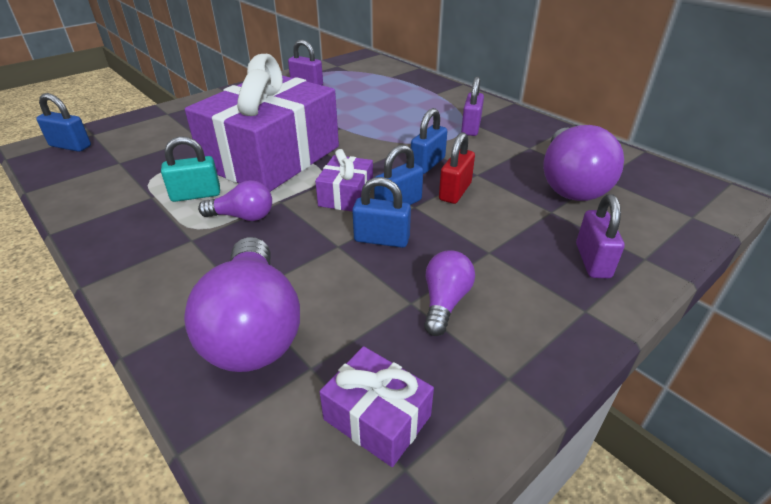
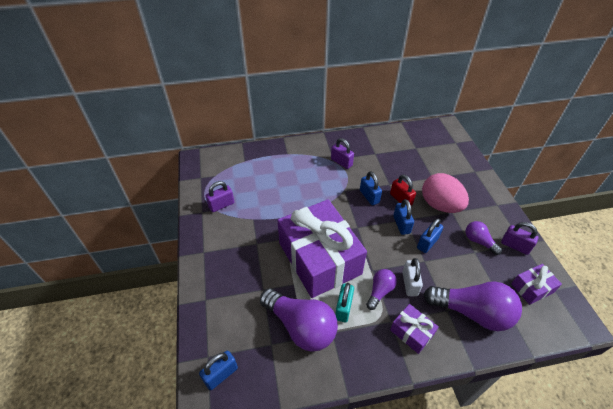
camera: 60 degrees left, 10 degrees up
(276, 240) = (409, 284): none -> white padlock
(346, 195) = (382, 240): purple gift -> purple gift (411, 332)
(489, 234) = (440, 205): none -> pink egg
(570, 183) = (415, 159): purple light bulb -> purple light bulb (301, 326)
(592, 261) = (471, 186): purple padlock -> purple padlock (515, 246)

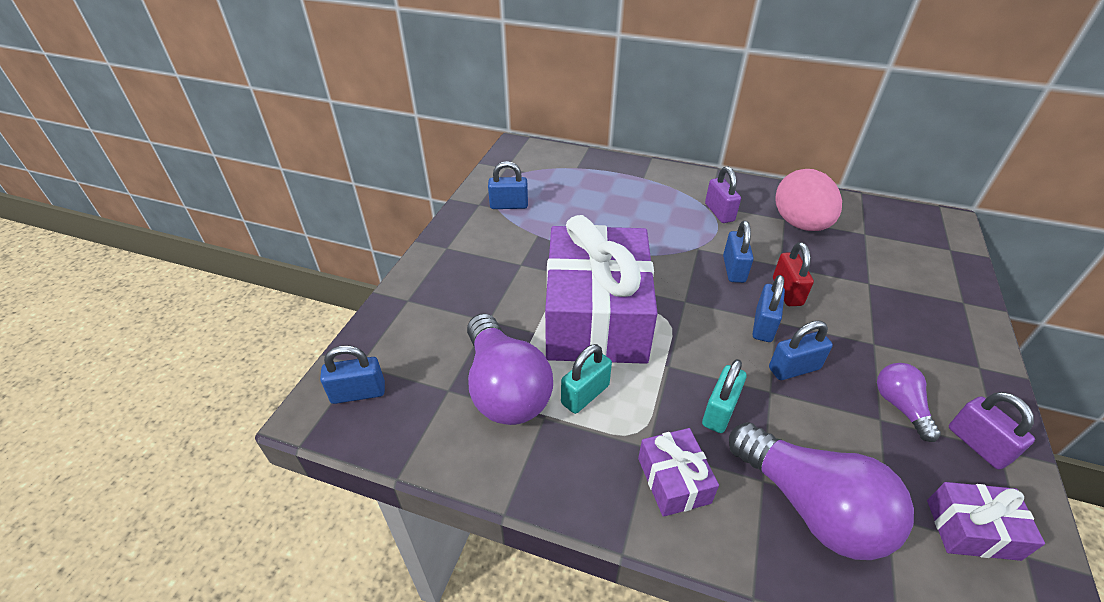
camera: 30 degrees right, 5 degrees down
(221, 205) = (509, 205): purple padlock -> blue padlock
(380, 291) = (660, 399): purple light bulb -> none
(409, 284) = (719, 411): white padlock -> turquoise padlock
(440, 205) = (856, 325): pink egg -> pink egg (800, 224)

